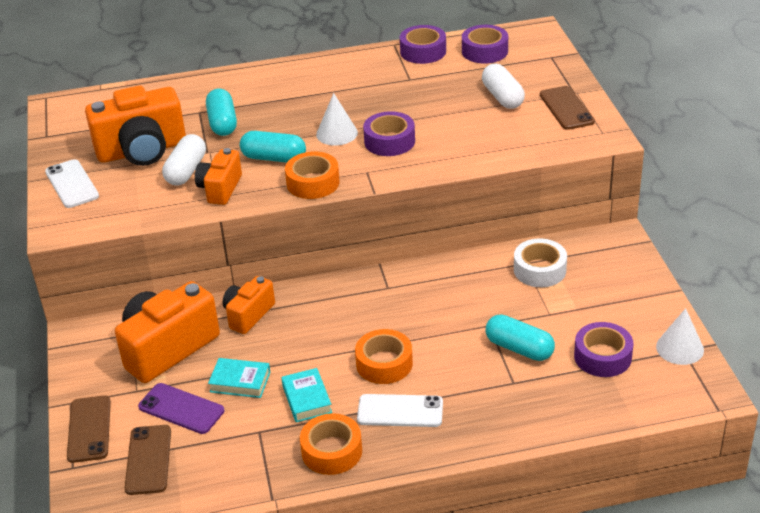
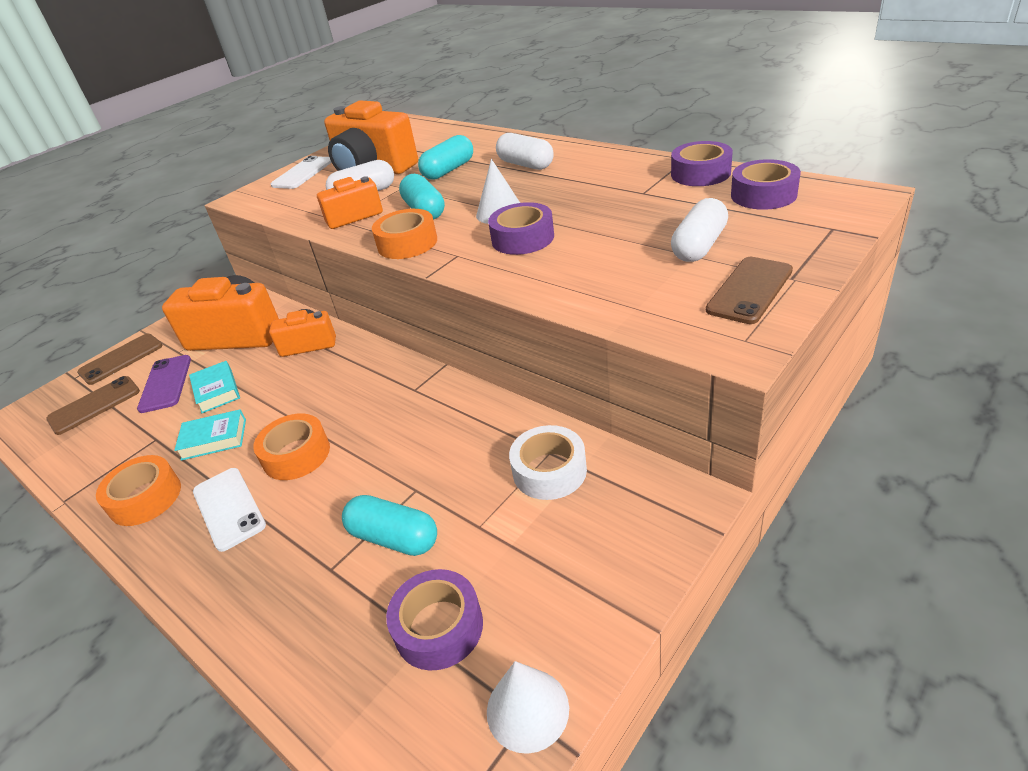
camera: 55 degrees right, 0 degrees up
(281, 93) = (525, 164): none -> white capsule
(306, 399) = (214, 439): turquoise book -> turquoise book turned 45 degrees clockwise
(519, 348) = (394, 538): turquoise capsule -> turquoise capsule turned 60 degrees counterclockwise

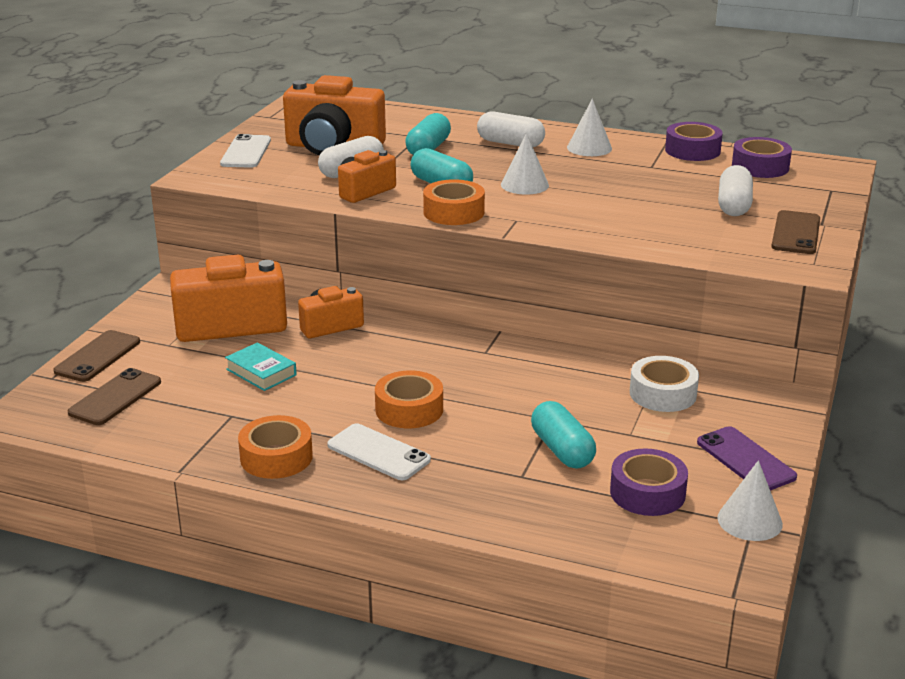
camera: 25 degrees left, 10 degrees down
(166, 384) = (188, 372): purple phone -> purple phone (745, 459)
(214, 439) = (303, 408): turquoise book -> none
(394, 538) = (562, 450): turquoise capsule -> turquoise capsule turned 60 degrees clockwise
(522, 238) = (569, 205): purple tape -> none
(596, 170) = (589, 148): none -> white cone

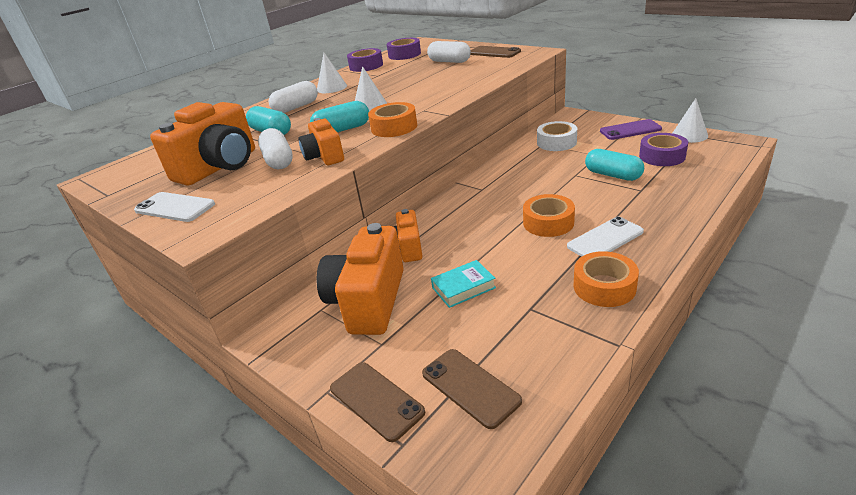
camera: 65 degrees left, 5 degrees up
(562, 450) = (613, 175): turquoise capsule -> turquoise capsule turned 45 degrees clockwise

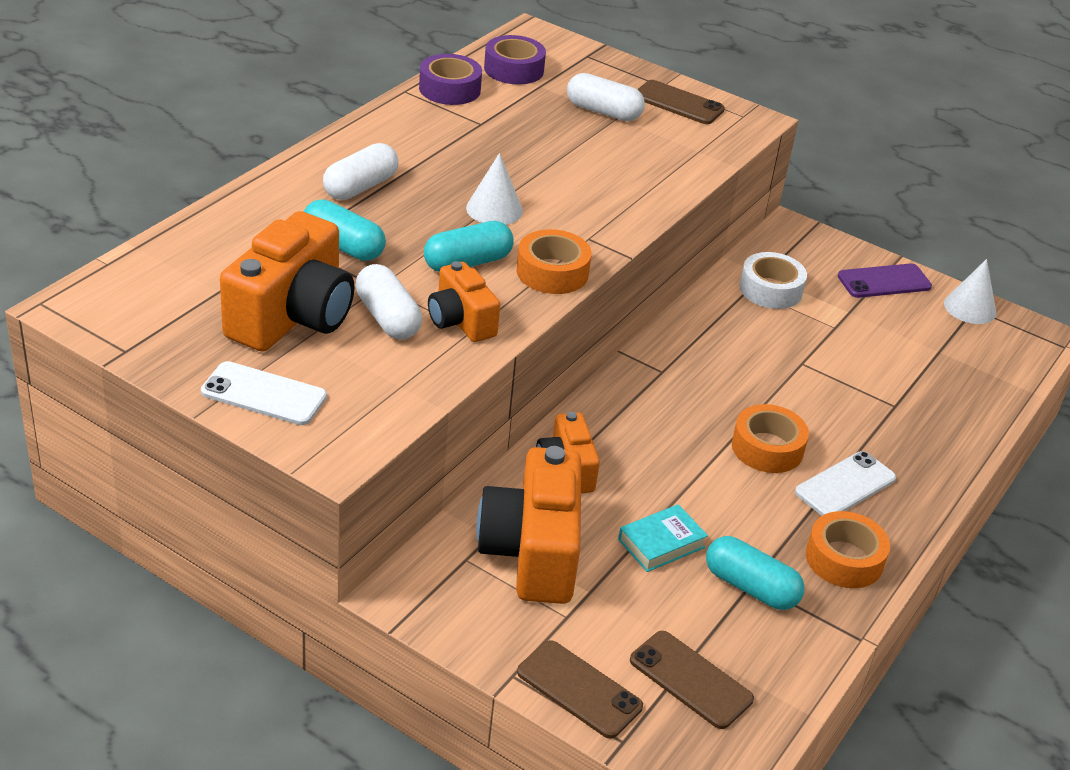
camera: 15 degrees left, 5 degrees up
(331, 88) = (406, 143): white cone -> none
(613, 175) = (856, 372): turquoise capsule -> turquoise capsule (750, 587)
(662, 156) = (927, 345): purple tape -> none

